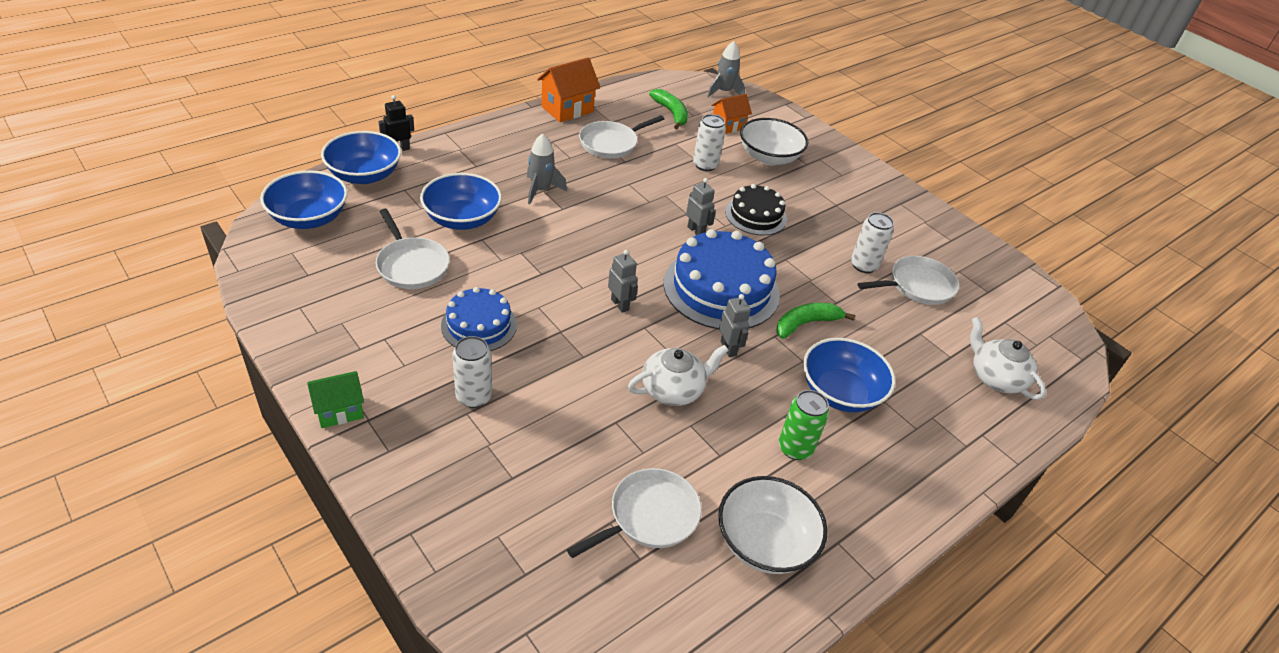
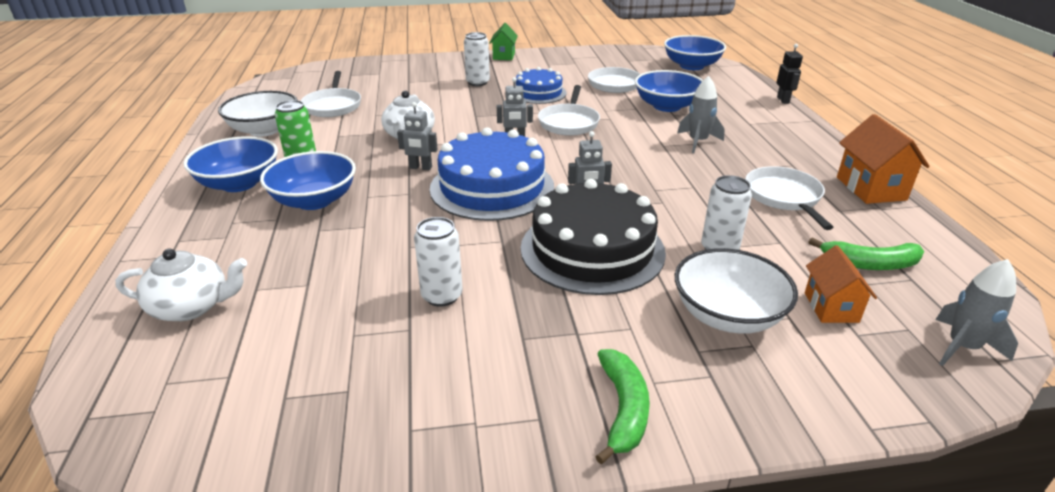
camera: 125 degrees right, 10 degrees down
(364, 175) = (744, 85): blue bowl -> blue bowl (239, 183)
(756, 215) = (592, 249): black cake -> black cake, size x1.70
(806, 324) = (403, 215): green banana -> green banana (623, 410)
(917, 286) = (367, 325): white pan -> white pan (569, 123)

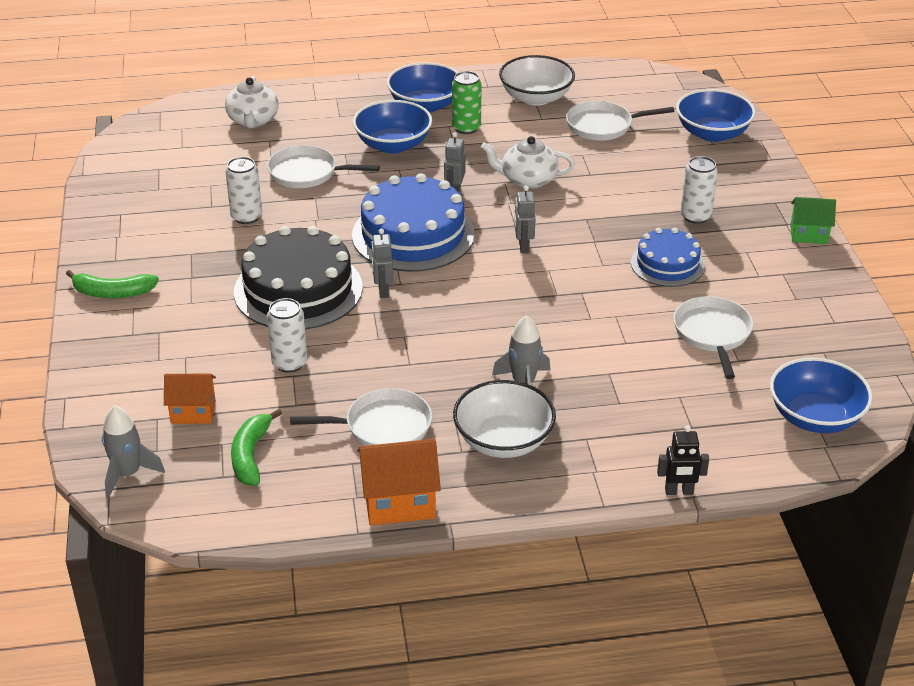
camera: 90 degrees right, 5 degrees up
(569, 123) = (573, 285): white pan -> white pan (307, 173)
(667, 106) = (637, 370): blue bowl -> blue bowl (712, 133)
(727, 315) = (195, 352): white bowl -> white bowl (503, 440)

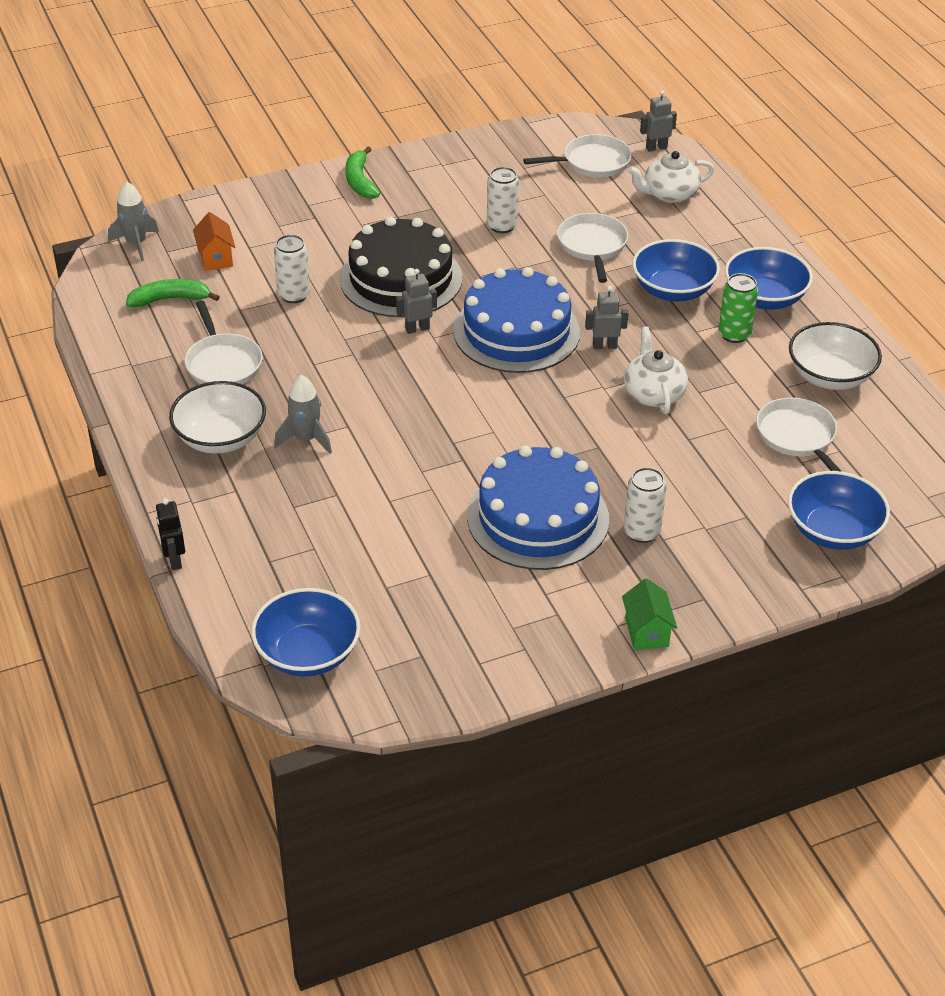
camera: 75 degrees right, 5 degrees up
(399, 503) = (128, 390): orange house -> none
(523, 247) = (526, 408): grey robot -> grey robot (656, 148)
(667, 264) = (538, 518): blue cake -> blue cake, size x1.70
(713, 334) = (424, 564): white pan -> white pan (592, 162)

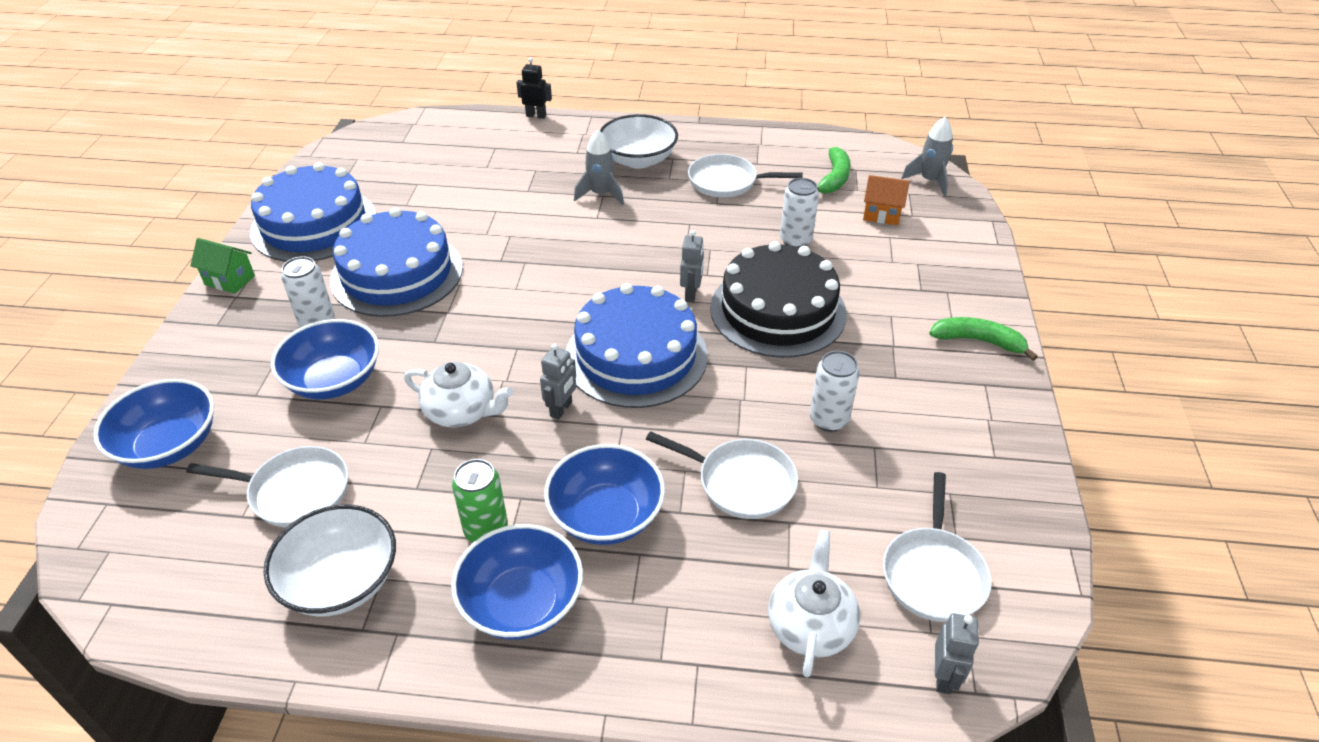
camera: 120 degrees right, 0 degrees up
(308, 653) = (401, 140): blue bowl -> blue bowl (334, 380)
(517, 627) = (314, 224): none -> blue cake

